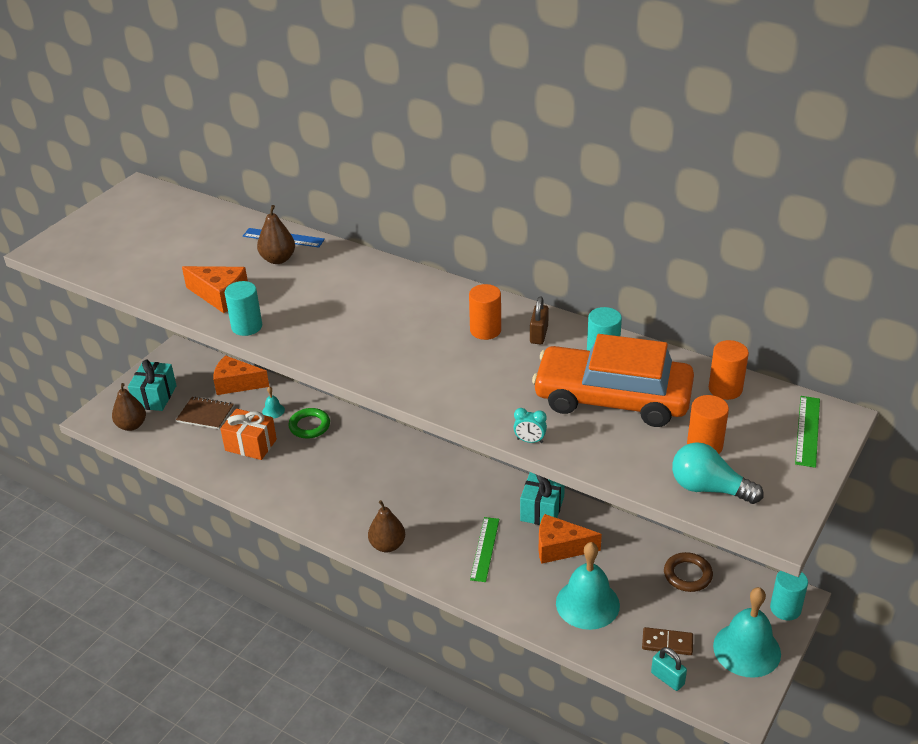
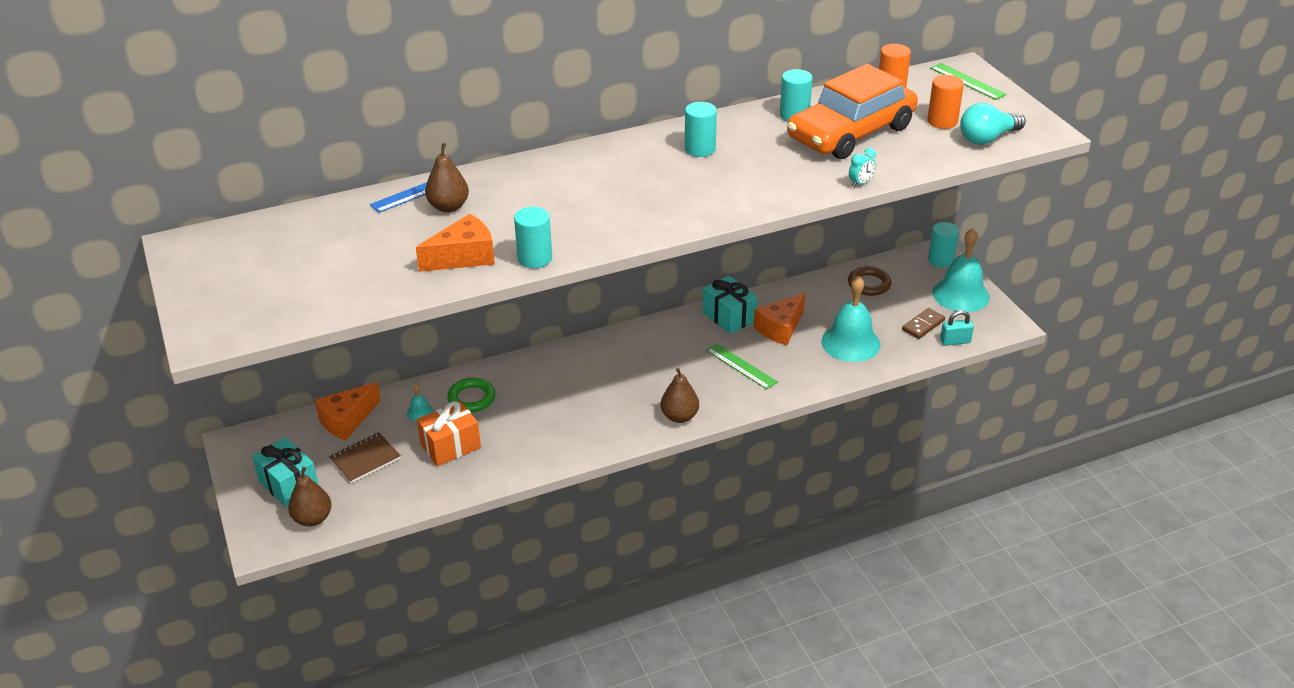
camera: 55 degrees left, 0 degrees up
(485, 330) = (700, 149): orange cylinder -> turquoise cylinder
(539, 335) = (736, 130): brown padlock -> none

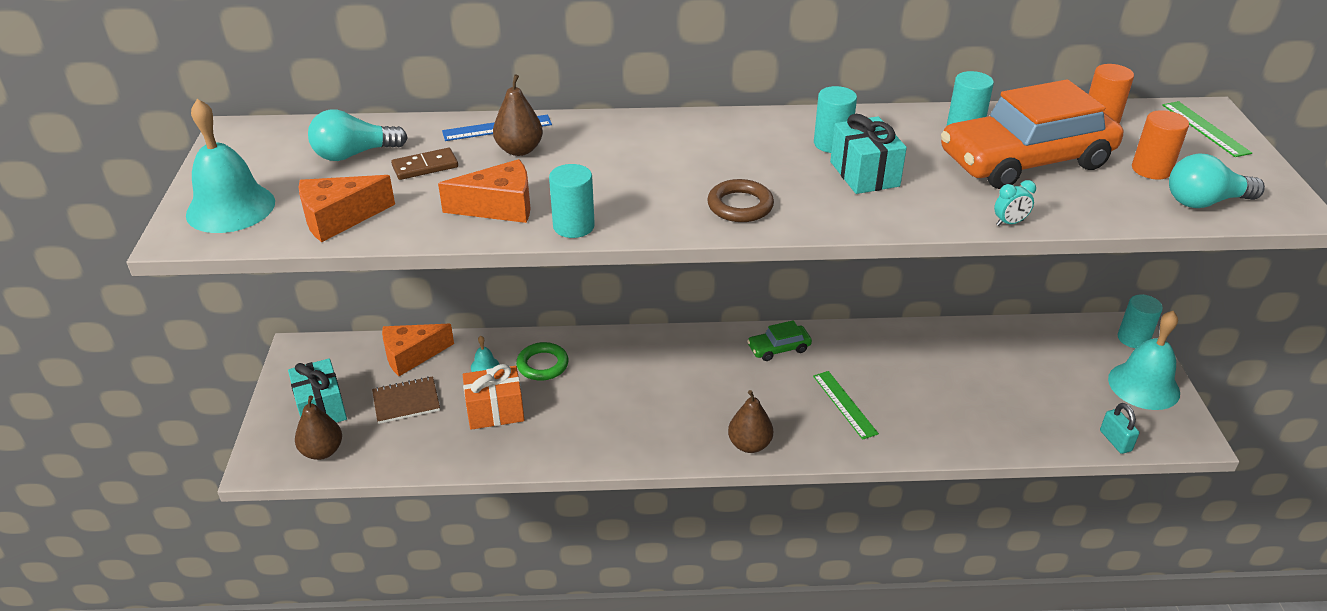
camera: 20 degrees right, 0 degrees up
(305, 241) = (354, 154): none -> turquoise light bulb
(667, 335) = (779, 348): none -> green car
(729, 317) = (855, 344): turquoise gift -> turquoise gift (864, 174)
(780, 328) = (908, 372): orange cheese -> orange cheese (339, 218)
(850, 343) = (984, 410): turquoise bell -> turquoise bell (230, 208)
(869, 284) = (1034, 346): brown ring -> brown ring (740, 206)
(923, 325) = (1082, 411): brown domino -> brown domino (425, 166)
(955, 341) = (1115, 441): turquoise padlock -> turquoise padlock turned 60 degrees clockwise

